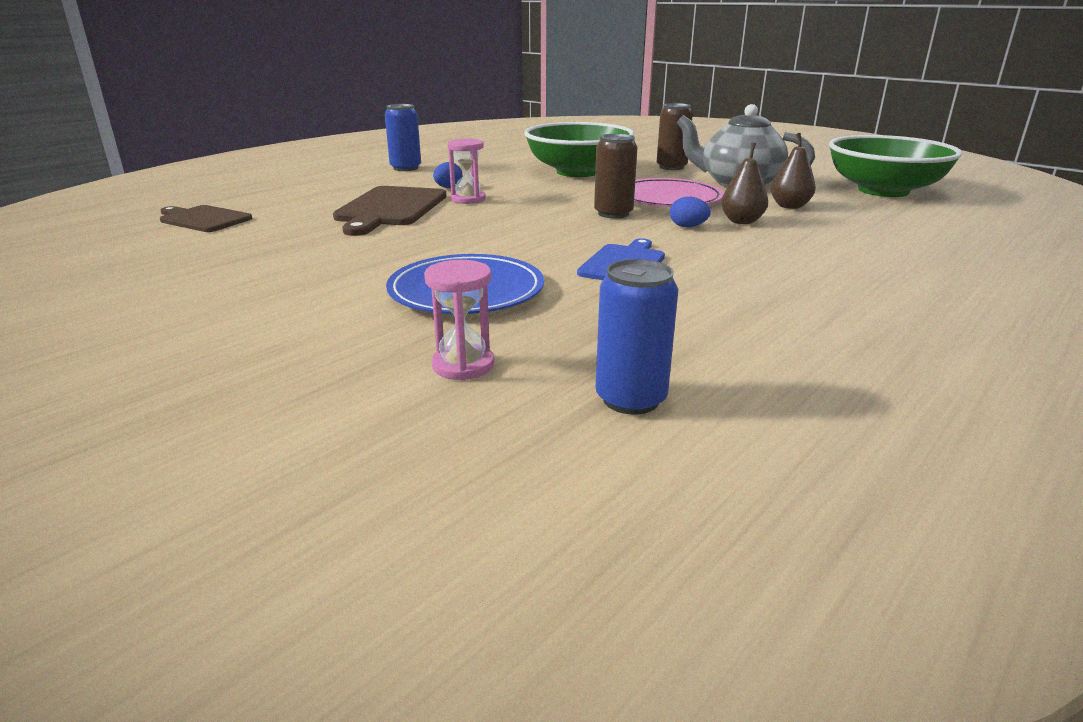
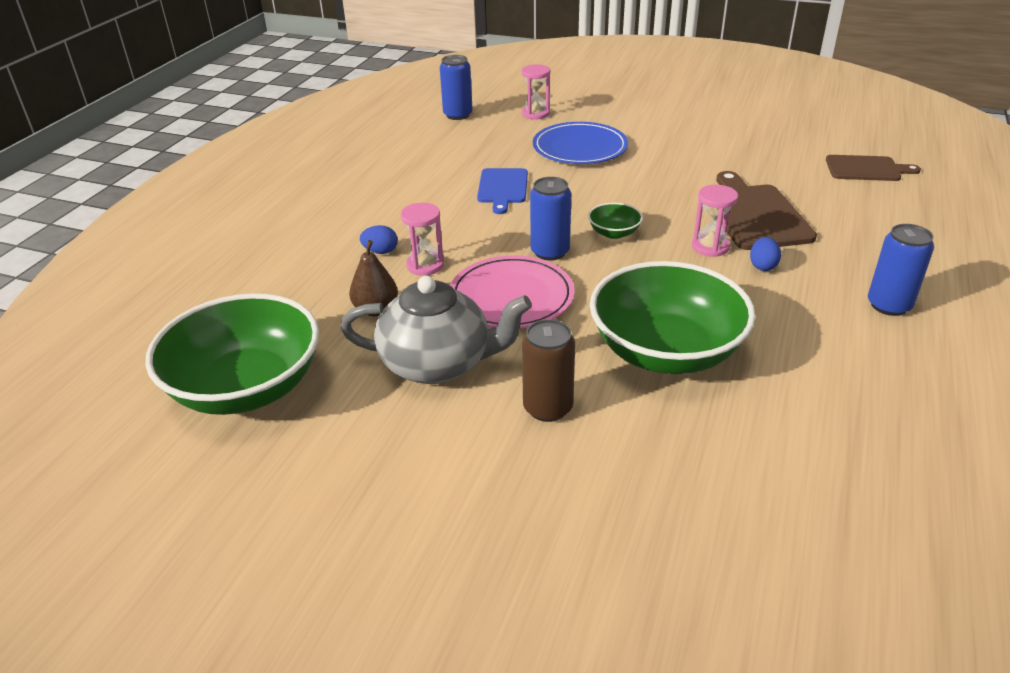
camera: 160 degrees right, 10 degrees up
(538, 216) = (614, 233): none -> green bowl
(613, 214) = (550, 252): brown can -> blue can
(688, 227) = (472, 245): blue egg -> blue egg (380, 251)
(742, 221) = (425, 265): brown pear -> pink hourglass

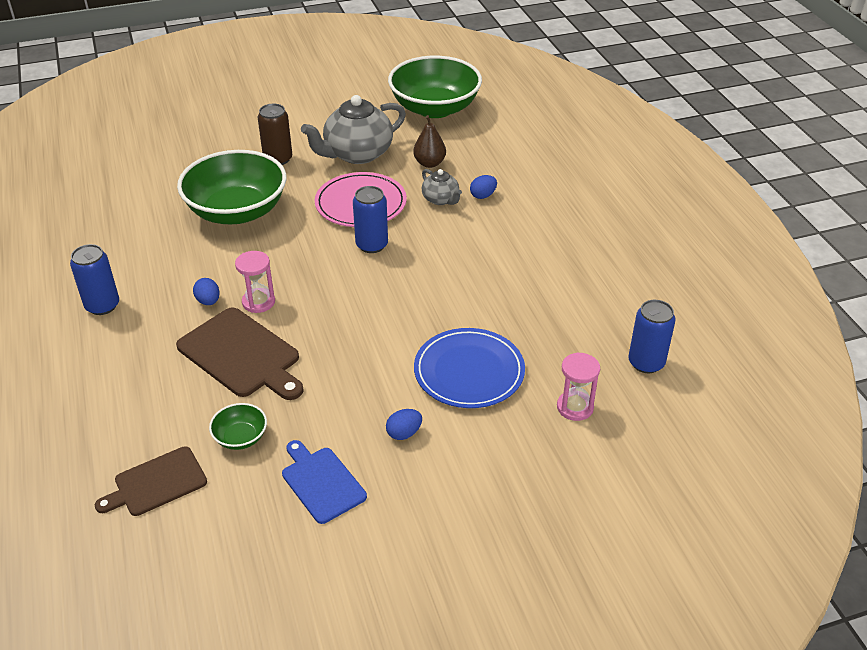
camera: 140 degrees right, 5 degrees up
(425, 265) = (441, 199): pink hourglass -> grey teapot
(503, 188) = (475, 286): blue cutting board -> blue cutting board (321, 482)
(614, 233) = (342, 282): green bowl -> green bowl (240, 437)
(662, 137) = (404, 433): none -> blue egg

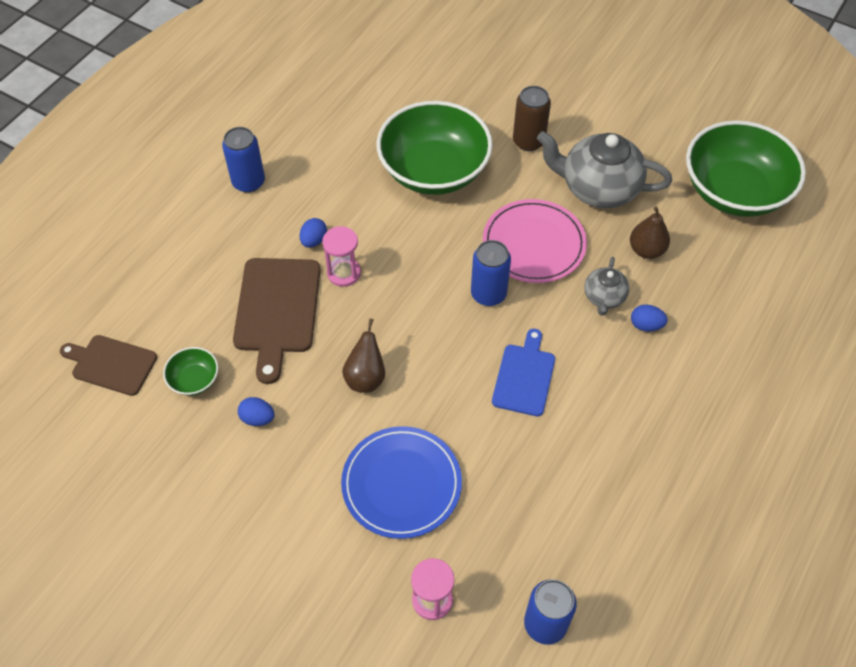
camera: 50 degrees right, 15 degrees up
(321, 482) = (194, 469): blue cutting board -> blue cutting board (524, 376)
(361, 341) = (365, 378): none -> brown pear
(404, 433) = (290, 487): blue egg -> blue egg (257, 418)

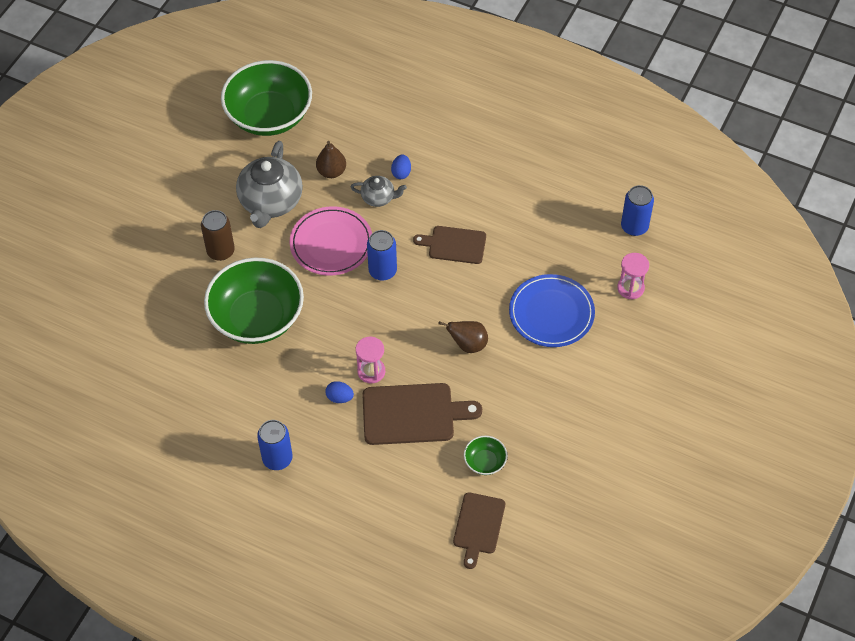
camera: 95 degrees left, 0 degrees up
(257, 418) = (512, 411): blue egg -> none
(524, 376) = (454, 245): blue cutting board -> brown cutting board

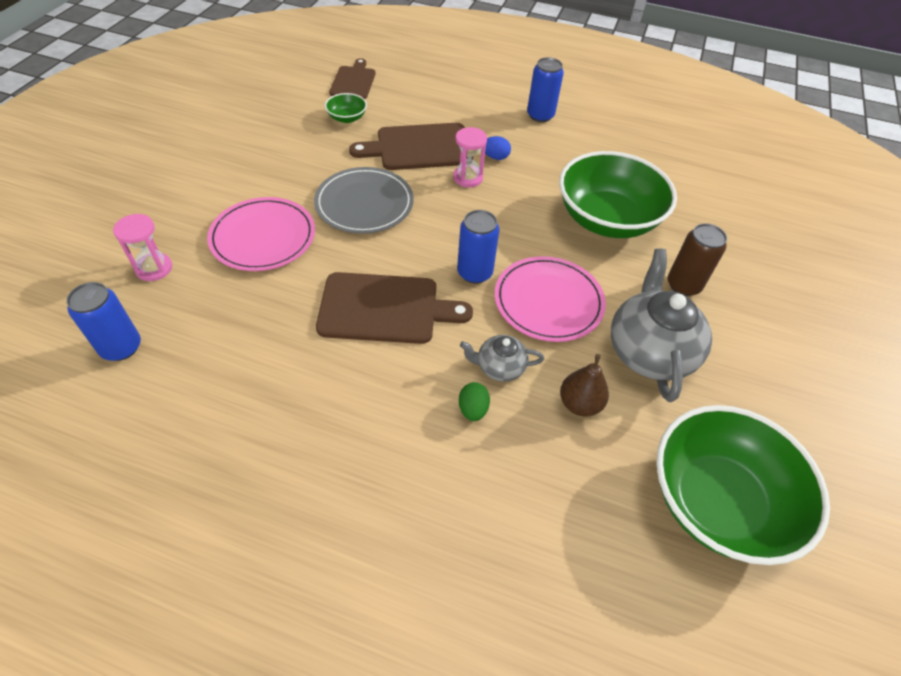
camera: 170 degrees right, 5 degrees down
(401, 173) = (473, 409): blue egg -> green egg
(454, 245) = (385, 308): brown cutting board -> brown cutting board, size x1.55
(468, 345) = (364, 204): brown pear -> grey plate
(551, 313) = (263, 237): blue plate -> pink plate

